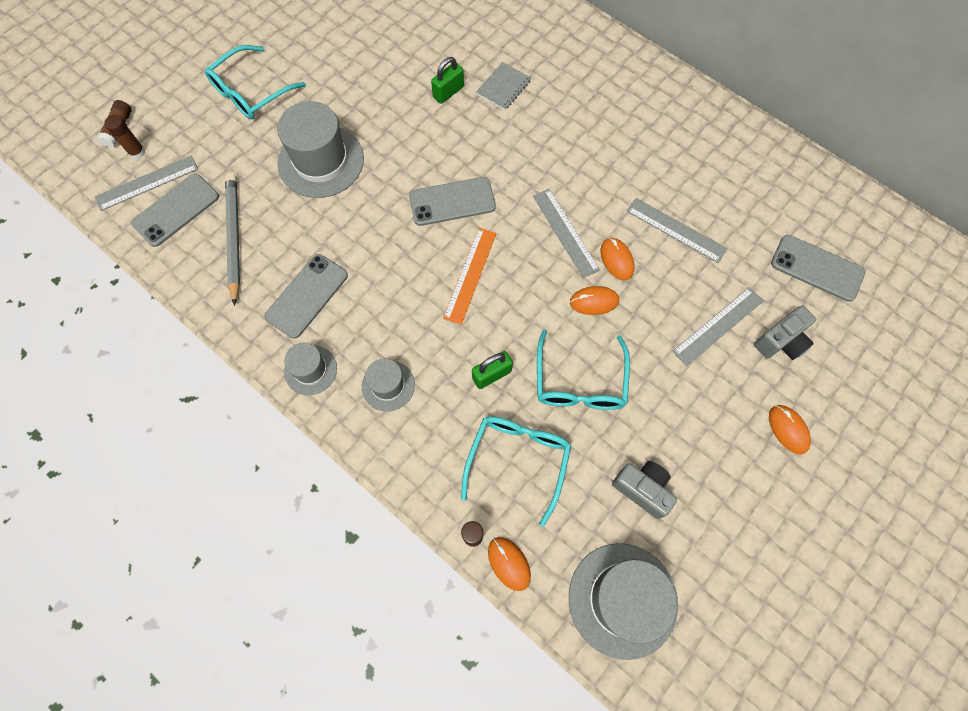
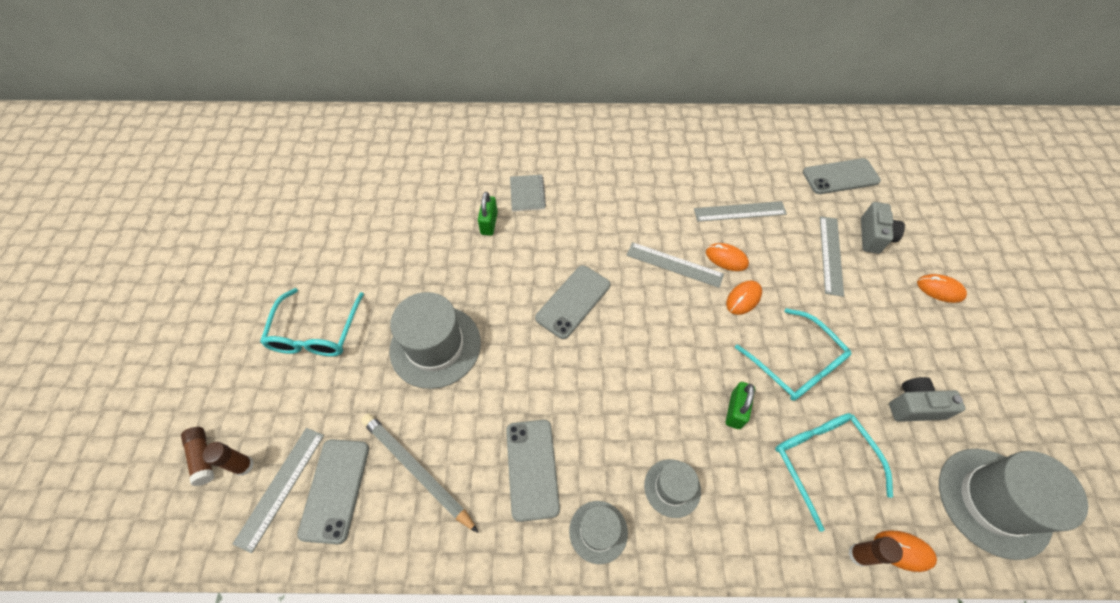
camera: 40 degrees left, 10 degrees down
(470, 275) = (642, 346): orange ruler -> none

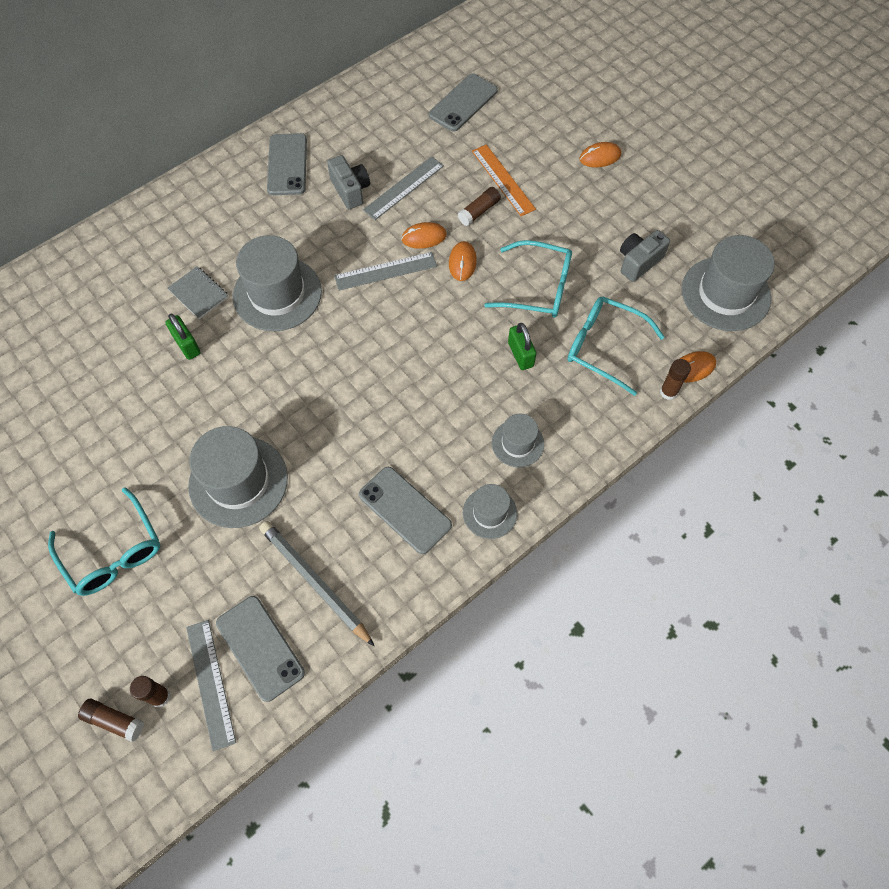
camera: 40 degrees left, 5 degrees up
(417, 470) = (314, 582): grey pencil -> grey pencil turned 45 degrees clockwise
(573, 301) = (326, 360): grey phone -> grey phone (287, 164)
(580, 229) = (277, 294): none -> grey hat
(790, 267) = (479, 211): none -> brown glue stick
(831, 255) = (503, 180): grey ruler -> orange ruler
(873, 236) = (524, 142): grey camera -> grey camera (350, 190)

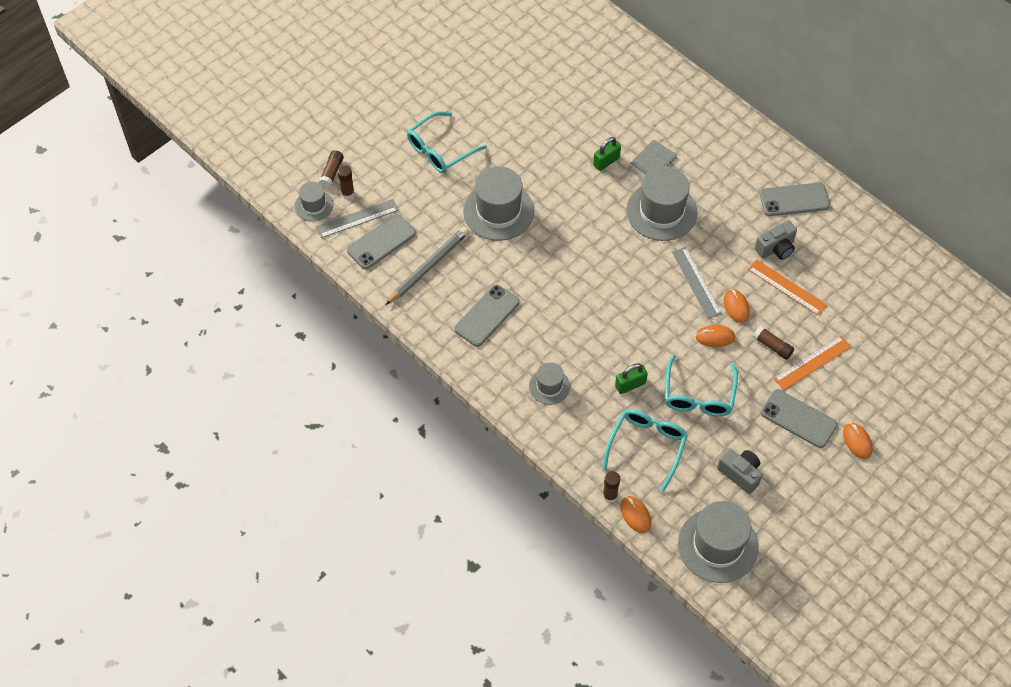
camera: 85 degrees right, 5 degrees down
(403, 188) = (787, 287): grey ruler -> orange ruler
(463, 103) = (898, 325): grey phone -> grey phone (798, 419)
(490, 513) = (489, 370): grey hat -> grey hat (314, 205)

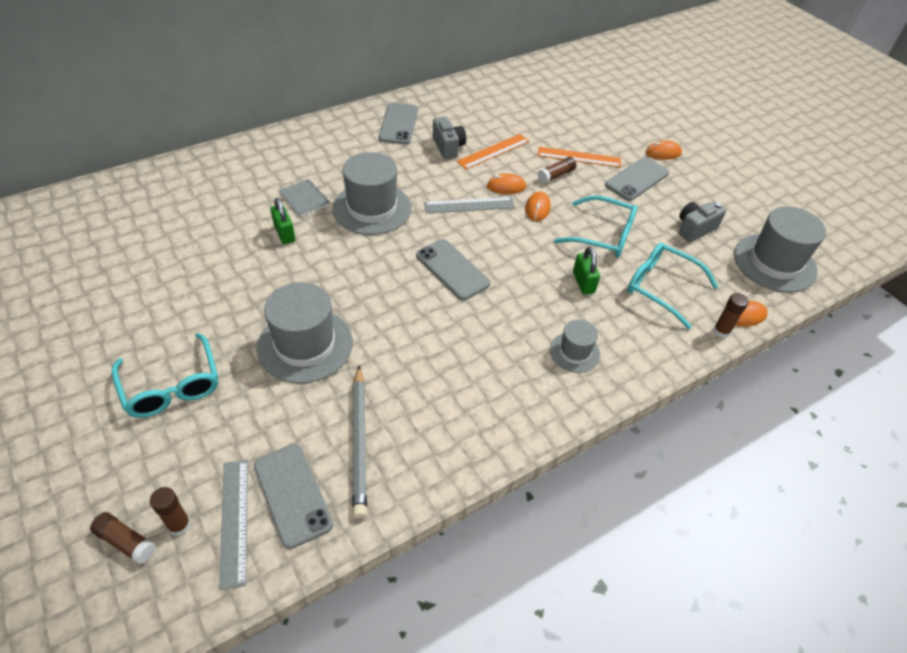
camera: 80 degrees left, 10 degrees down
(314, 205) = (176, 584): grey hat -> none
(428, 266) = (360, 442): grey pencil -> grey pencil turned 150 degrees counterclockwise
(487, 315) = (459, 392): grey phone -> grey phone (452, 269)
(812, 363) = (579, 157): orange ruler -> orange ruler turned 60 degrees counterclockwise

